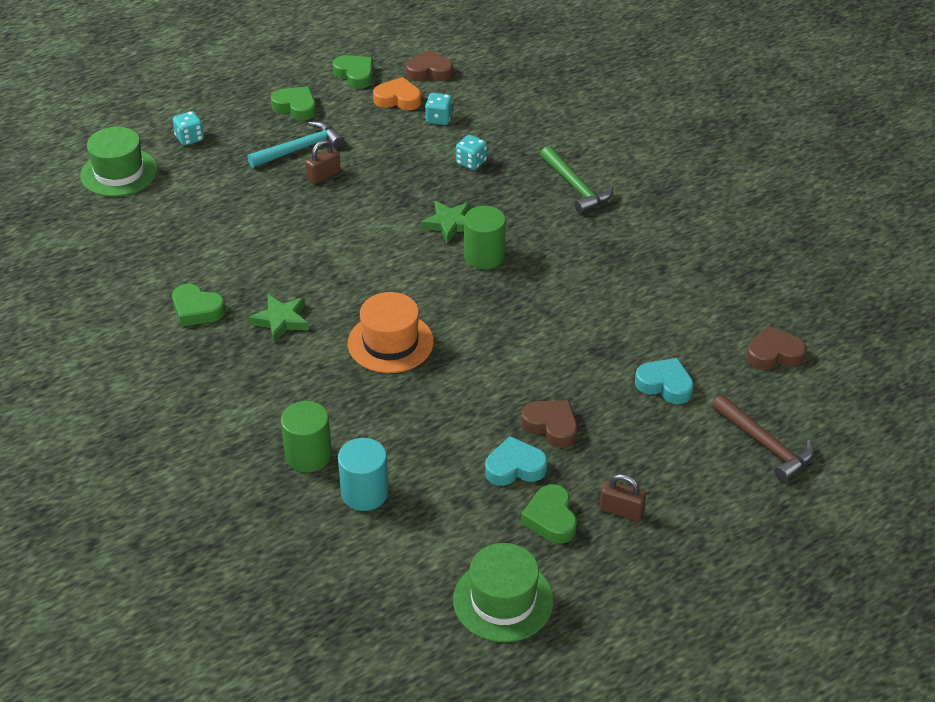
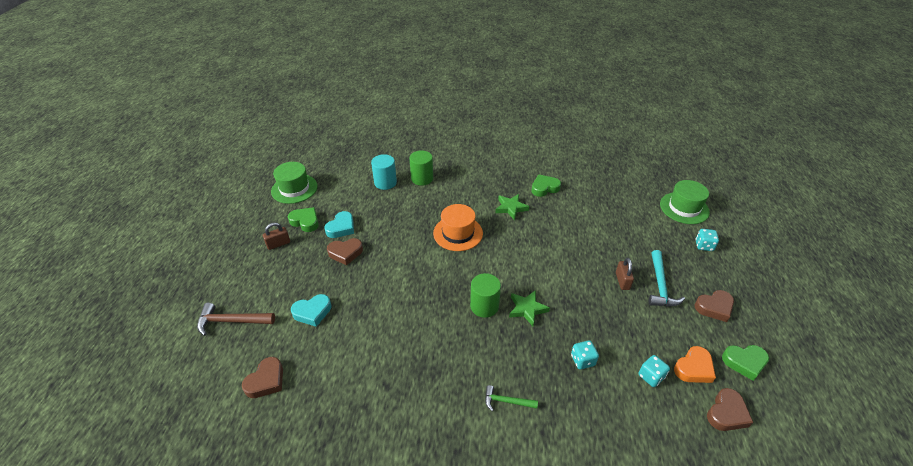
camera: 130 degrees right, 0 degrees up
(296, 107) = (714, 307): green heart -> brown heart
(576, 187) = (506, 401): green hammer -> green hammer, size x0.62

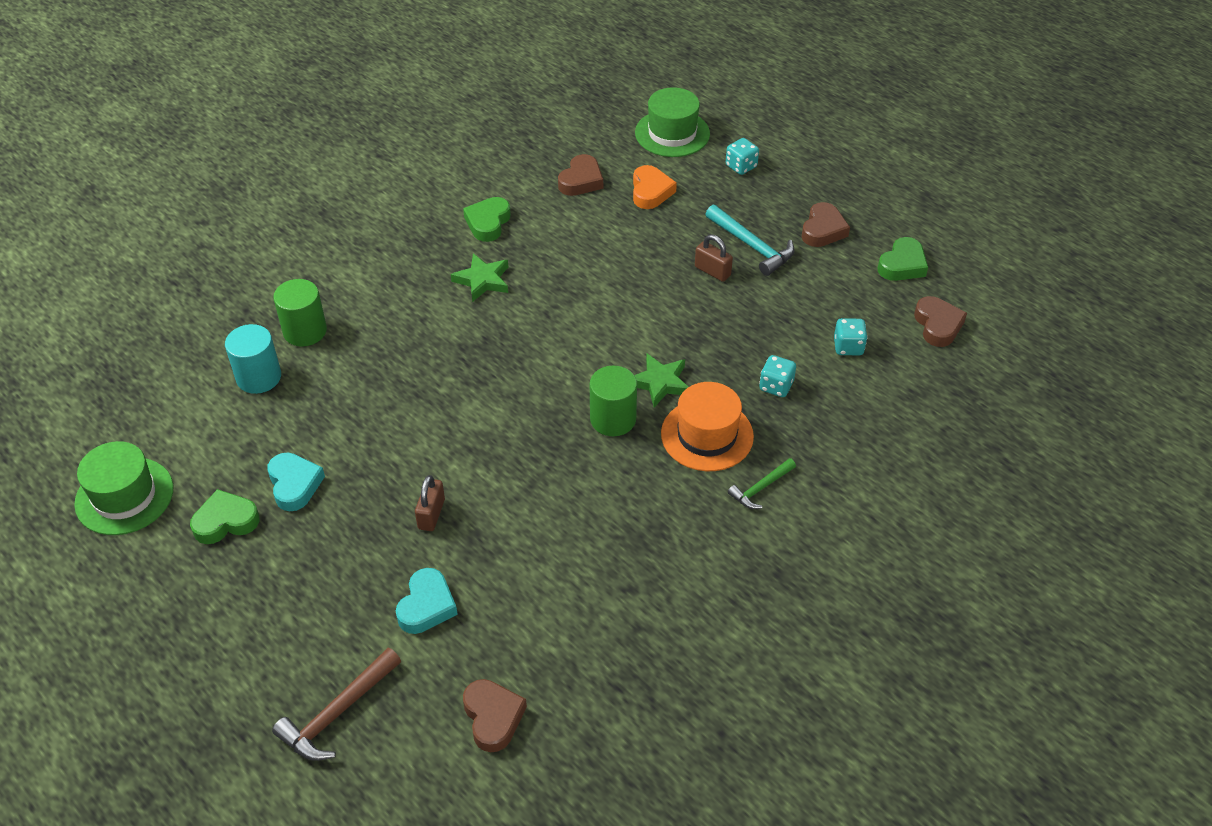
camera: 50 degrees left, 5 degrees up
(278, 244) = (236, 580): brown padlock -> brown padlock (431, 514)
(345, 253) = (354, 508): brown heart -> brown heart (581, 180)
(458, 233) = (463, 364): orange hat -> orange hat (707, 435)
(693, 368) = (871, 307): orange heart -> orange heart (650, 191)

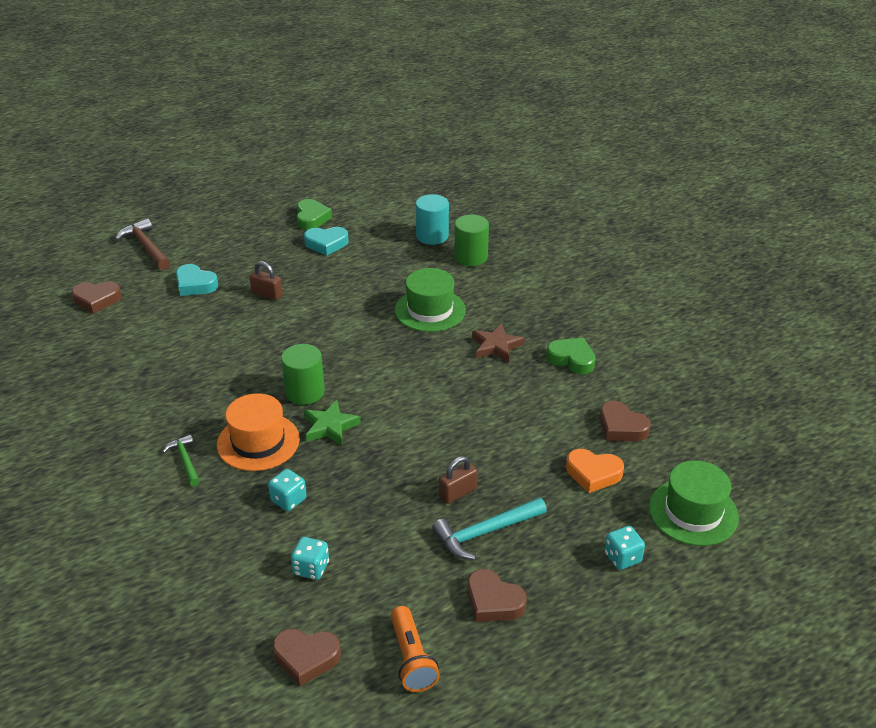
camera: 105 degrees right, 10 degrees down
(124, 496) = (353, 186): green hat -> green hat (430, 310)
(482, 280) = (496, 346): green star -> brown star
(902, 265) = (411, 658): green heart -> orange flashlight

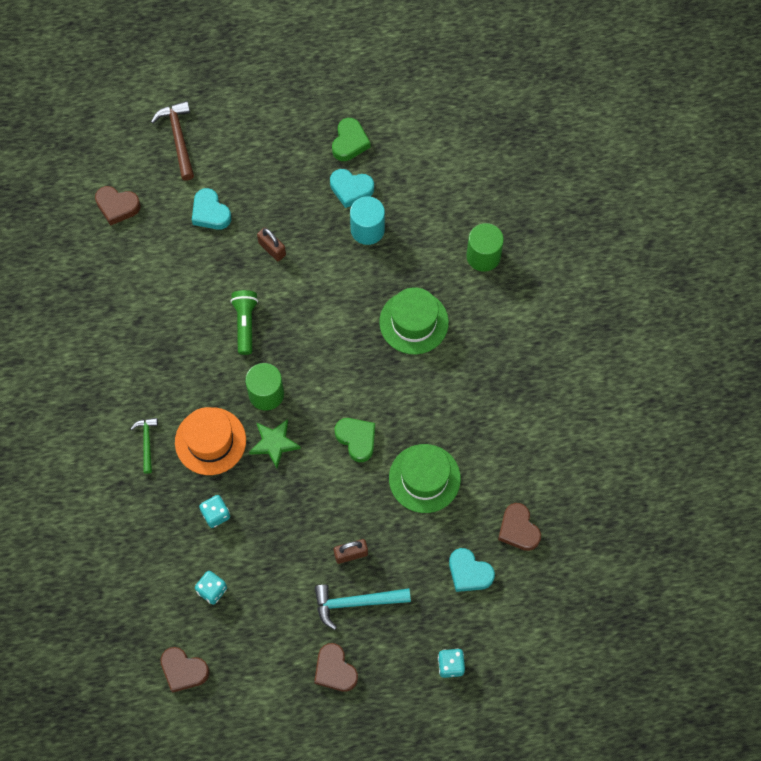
camera: 20 degrees right, 30 degrees up
(261, 348) = (245, 324): none -> green flashlight
(411, 658) = (257, 698): orange flashlight -> none
(432, 236) = (458, 210): turquoise cylinder -> turquoise cylinder (367, 230)
(496, 346) = (454, 392): brown star -> none
(572, 359) = (515, 432): green heart -> green heart (356, 439)
(593, 474) = (469, 572): orange heart -> turquoise heart
(693, 512) = (530, 641): green hat -> green hat (424, 478)

